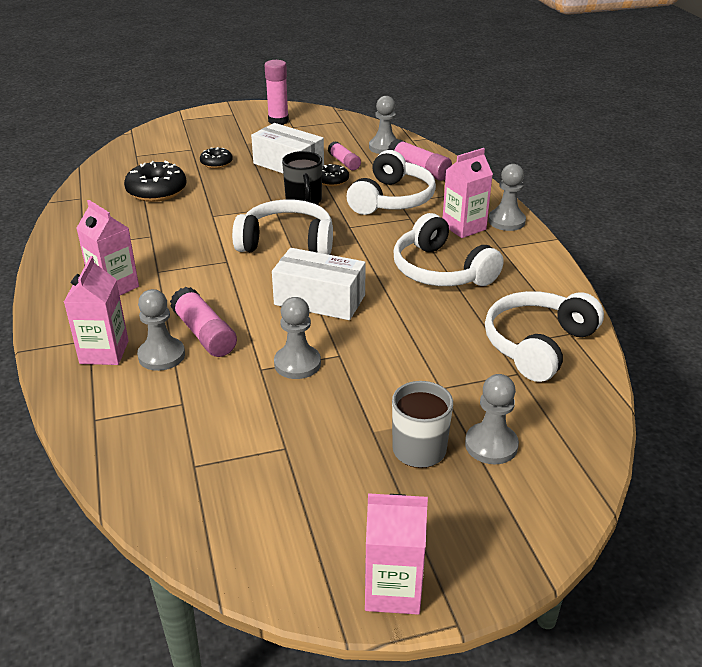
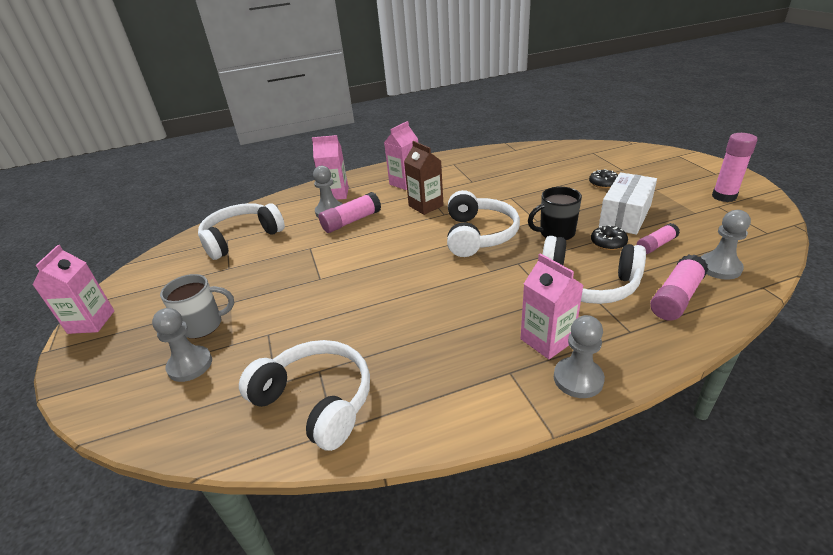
camera: 90 degrees right, 0 degrees up
(157, 191) = (539, 170): black donut -> none
(197, 273) = (426, 206): none -> brown carton
(297, 364) = (312, 261): grey pawn -> none
(319, 300) = (393, 261): white box -> none
(441, 270) = (449, 326): white headphones -> white headphones (241, 238)

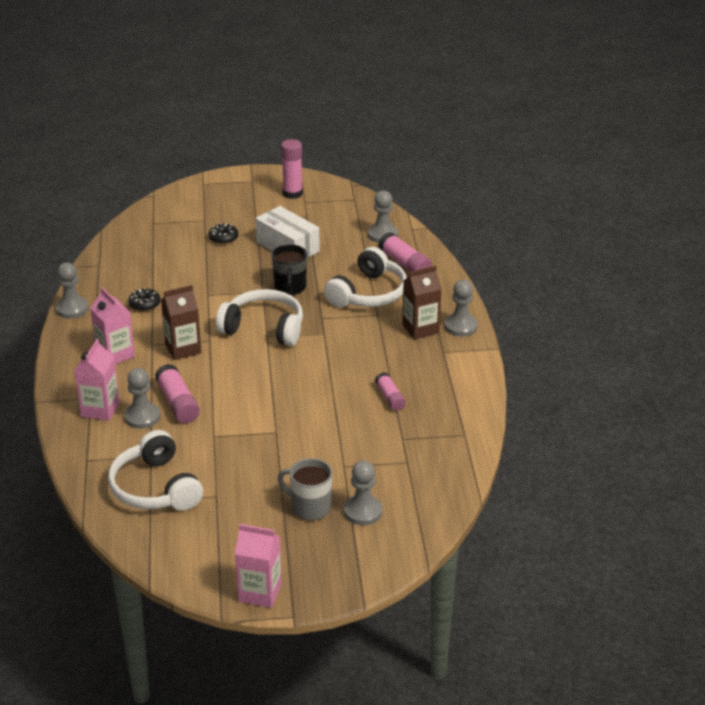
camera: 80 degrees left, 0 degrees up
(203, 325) = (310, 507): grey mug -> grey mug turned 60 degrees counterclockwise
(316, 401) = (433, 441): white headphones -> none
(453, 155) = (72, 309): none -> grey pawn
(547, 340) = (420, 329): pink carton -> brown carton
(608, 243) = (322, 268): black donut -> black donut (145, 304)
(656, 245) = (339, 249): pink glue stick -> pink glue stick (390, 397)

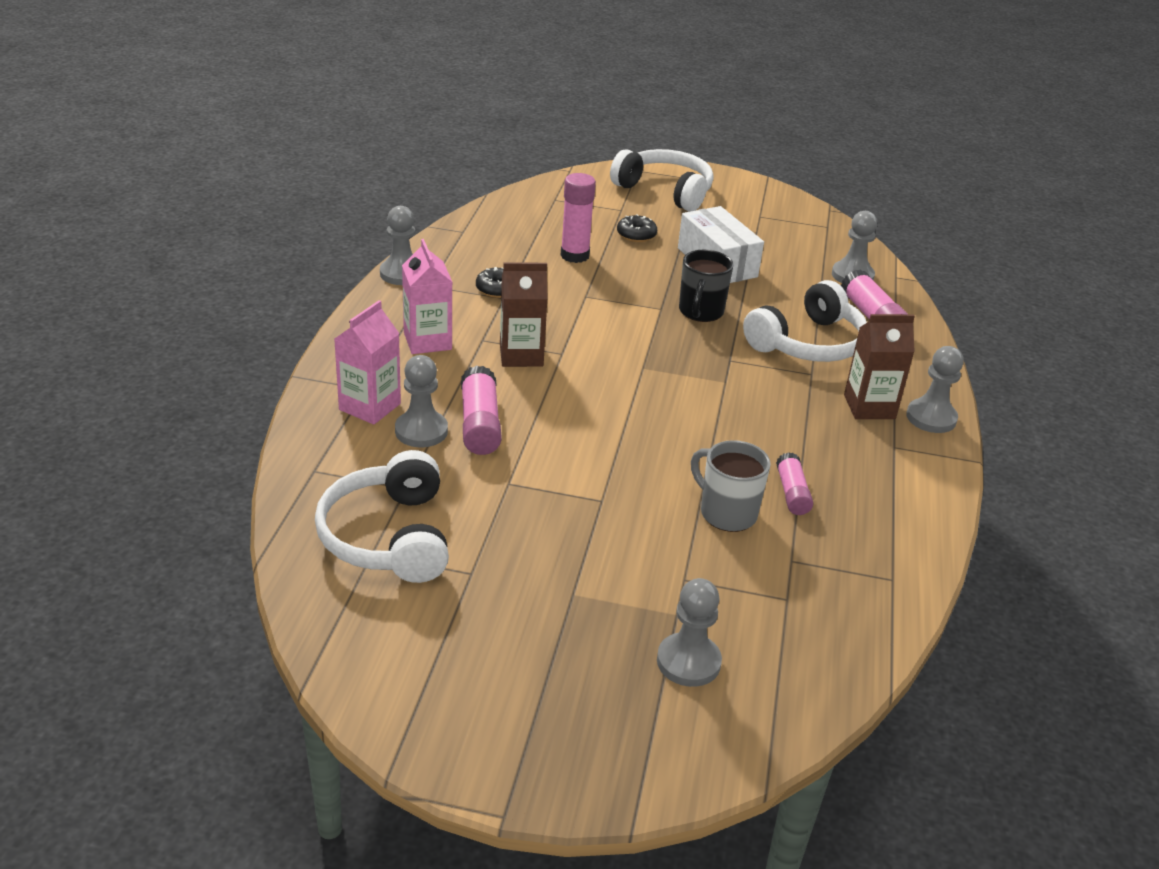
camera: 15 degrees right, 0 degrees up
(260, 592) = (467, 755): pink carton -> none
(264, 328) = (643, 354): white headphones -> white headphones (665, 191)
(292, 193) = (748, 204): pink glue stick -> pink glue stick (575, 255)
(310, 507) = (606, 631): grey mug -> grey mug (726, 513)

